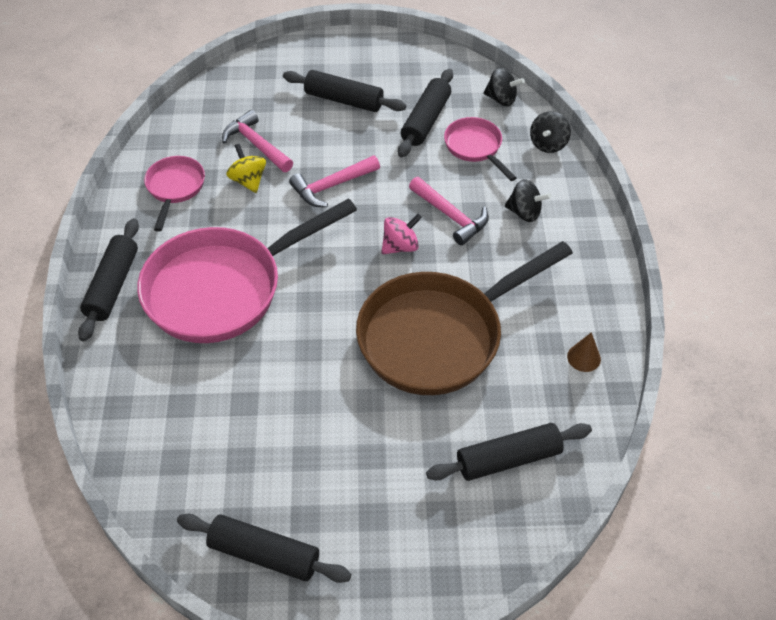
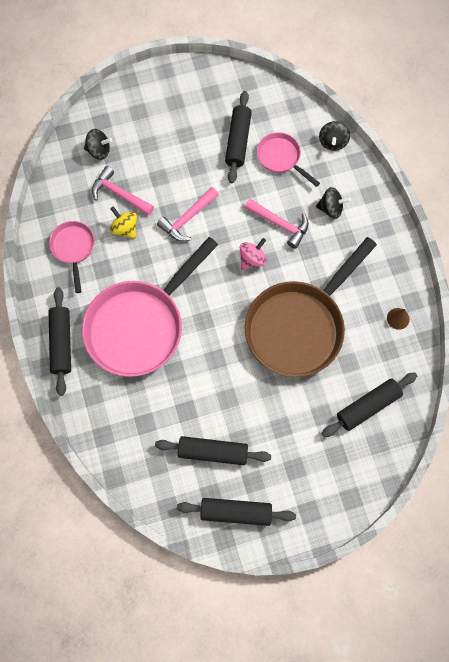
camera: 15 degrees left, 20 degrees up
(344, 100) = (171, 136): black rolling pin -> black rolling pin (213, 452)
(501, 99) = (288, 107): black spinning top -> black spinning top (99, 150)

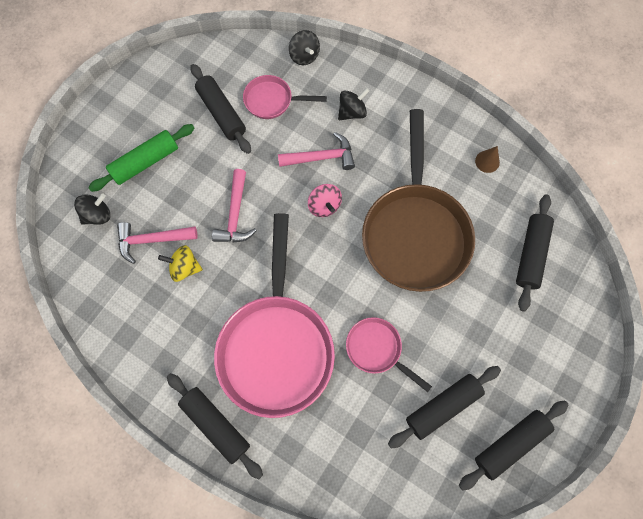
camera: 40 degrees left, 0 degrees up
(73, 248) = (150, 325): pink pan -> pink pan (377, 349)
(158, 137) = (146, 162): none -> green rolling pin
(252, 259) = (324, 206): pink spinning top -> pink spinning top turned 150 degrees clockwise

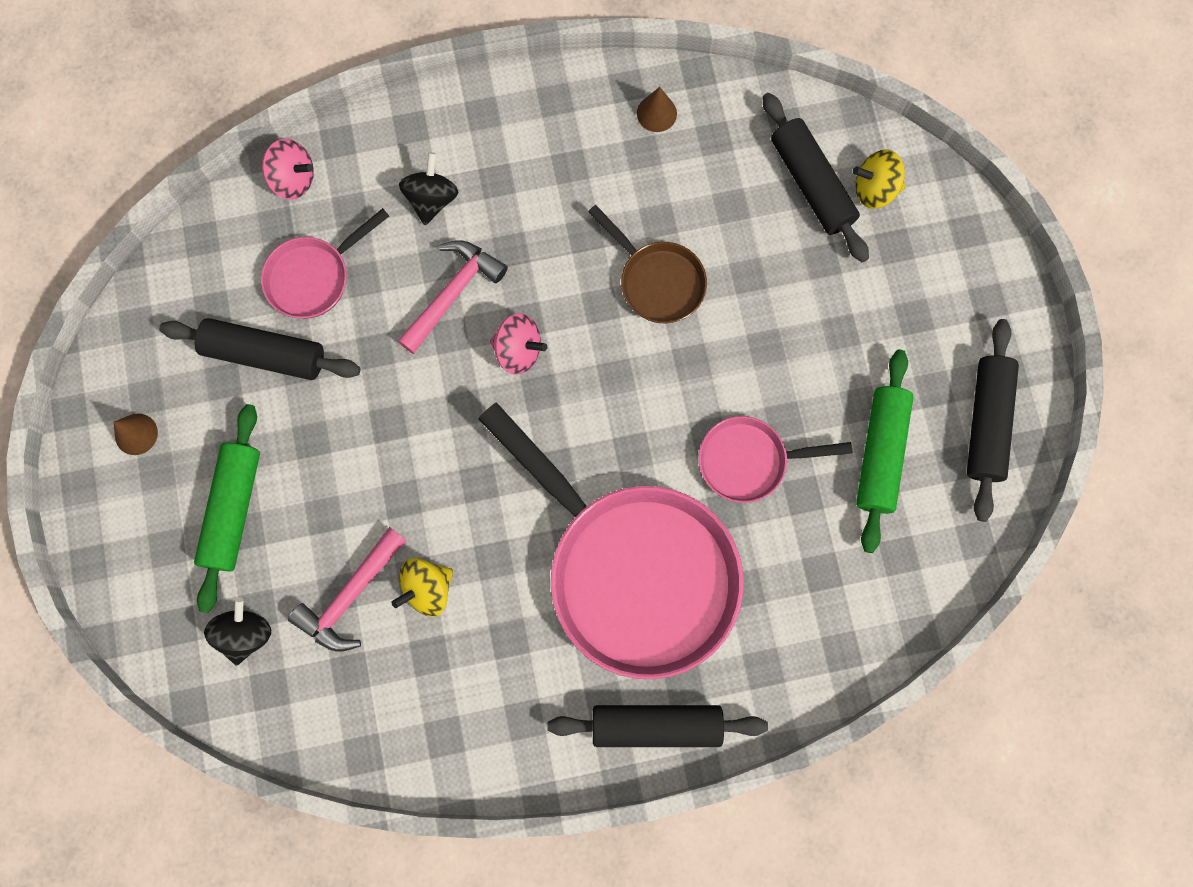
camera: 45 degrees left, 5 degrees up
(142, 99) = (136, 434): none -> brown cone
(235, 214) = (421, 465): pink hammer -> none
(304, 56) = (293, 179): black spinning top -> pink spinning top
(415, 232) = (657, 281): brown pan -> brown pan, size x0.48
(442, 406) = (880, 453): black rolling pin -> green rolling pin
(559, 284) = (874, 189): none -> yellow spinning top

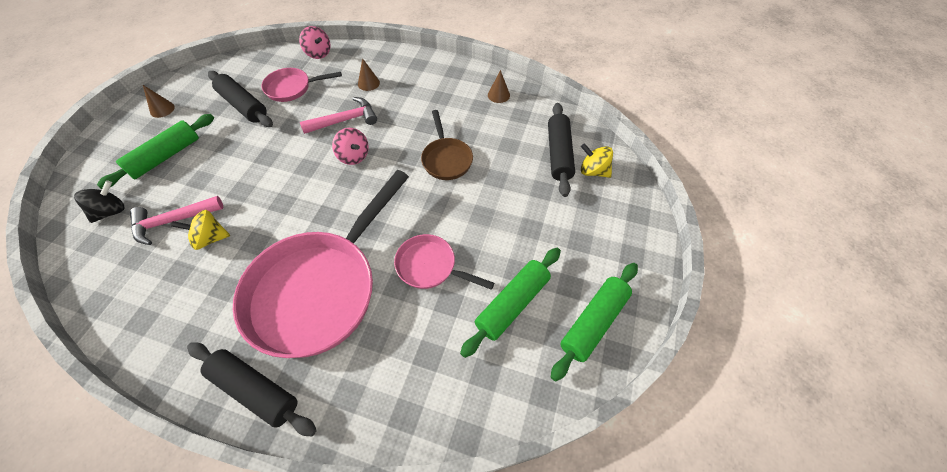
camera: 30 degrees right, 20 degrees down
(432, 199) = (368, 83): black spinning top -> brown cone
(633, 570) = (320, 289): pink pan -> pink pan turned 45 degrees clockwise
(986, 422) = (593, 323): black rolling pin -> green rolling pin

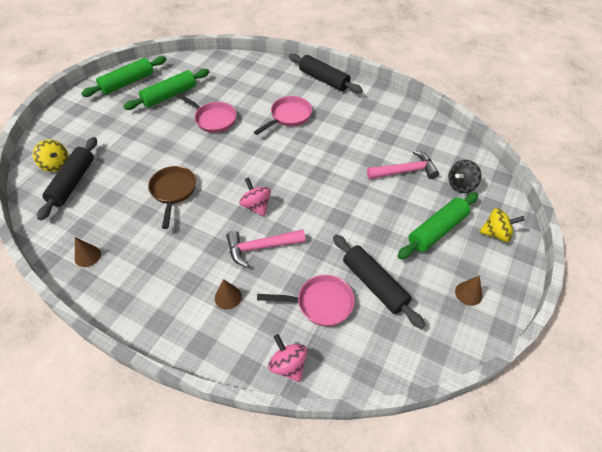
camera: 170 degrees left, 5 degrees down
(210, 238) = (371, 155): yellow spinning top -> yellow spinning top (496, 233)
(320, 289) = (288, 116): pink pan -> pink pan, size x0.48

